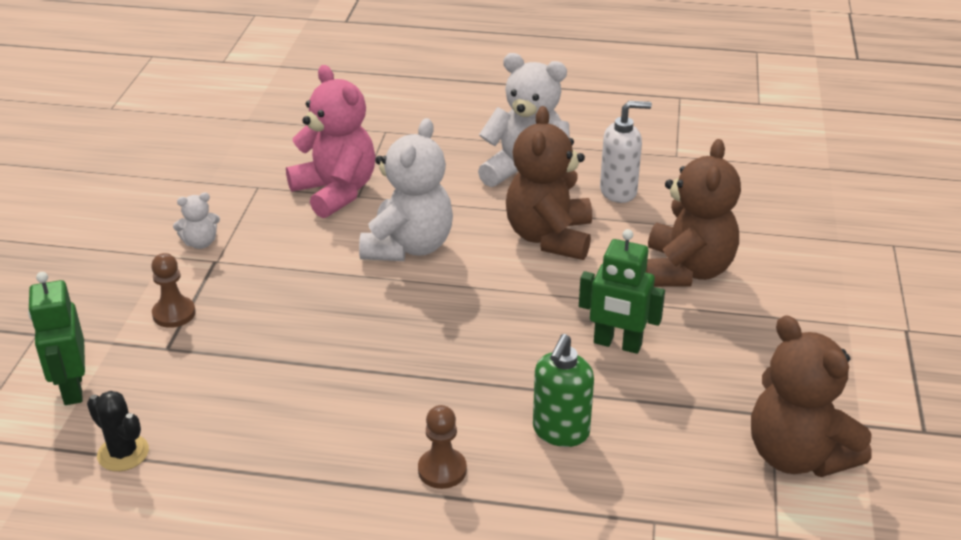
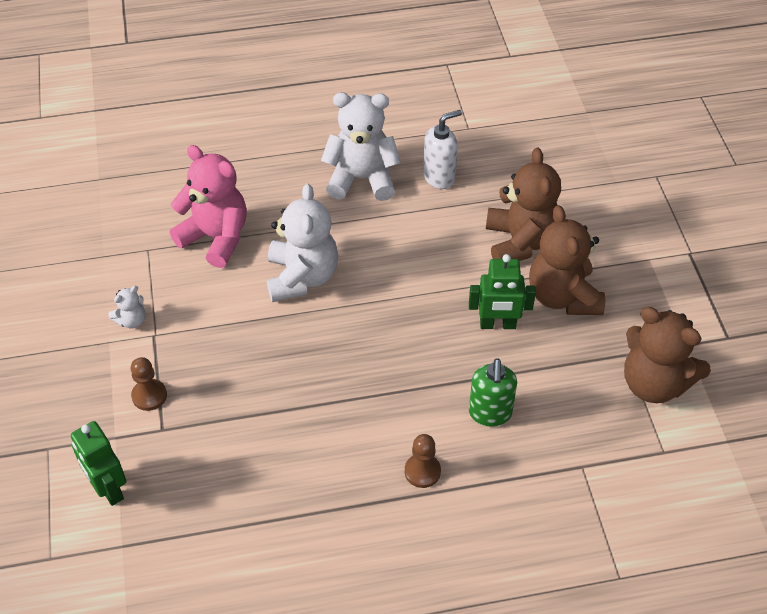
camera: 20 degrees left, 15 degrees up
(123, 453) = (182, 532): black cactus -> none
(549, 237) = (406, 238): brown teddy bear -> brown teddy bear (563, 296)

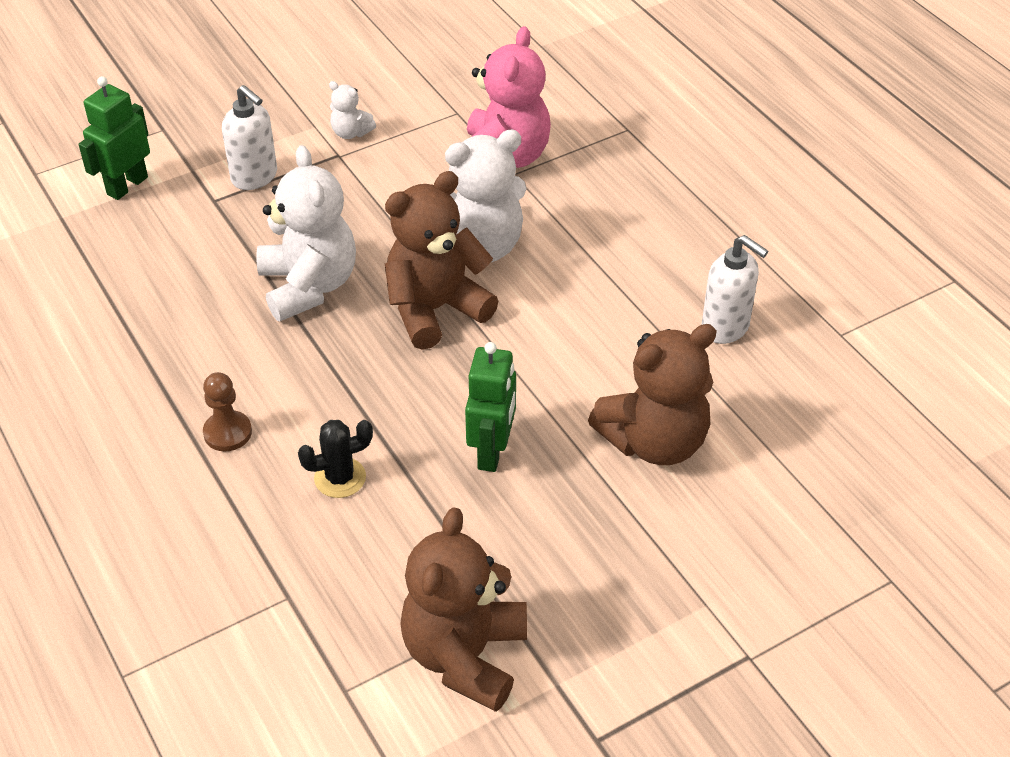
camera: 70 degrees right, 5 degrees down
(149, 396) = (255, 177): brown pawn -> white soap dispenser
(361, 179) = (674, 253): white teddy bear -> white teddy bear (309, 286)
(490, 413) = (340, 478): green soap dispenser -> black cactus
(497, 324) = (492, 451): green robot -> green robot turned 150 degrees counterclockwise
(563, 296) = (577, 512): brown teddy bear -> brown teddy bear (435, 309)

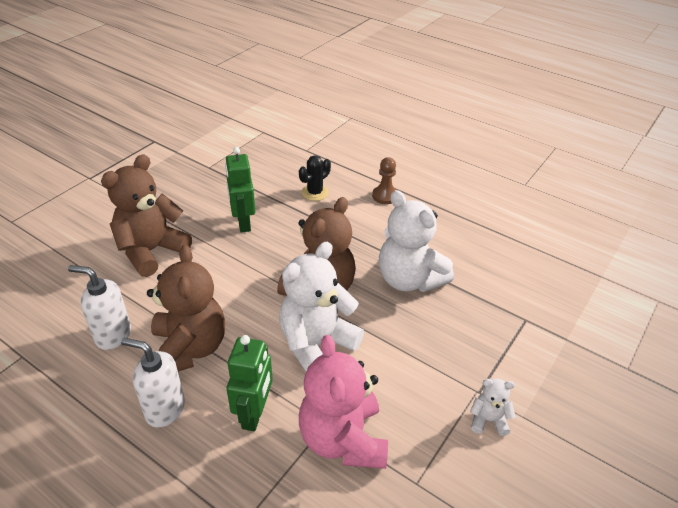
camera: 155 degrees right, 5 degrees down
(127, 186) = (592, 311): green robot -> green robot (254, 413)
(255, 177) = (518, 348): white soap dispenser -> white soap dispenser (164, 409)
(465, 655) = (219, 150): brown teddy bear -> brown teddy bear (189, 349)

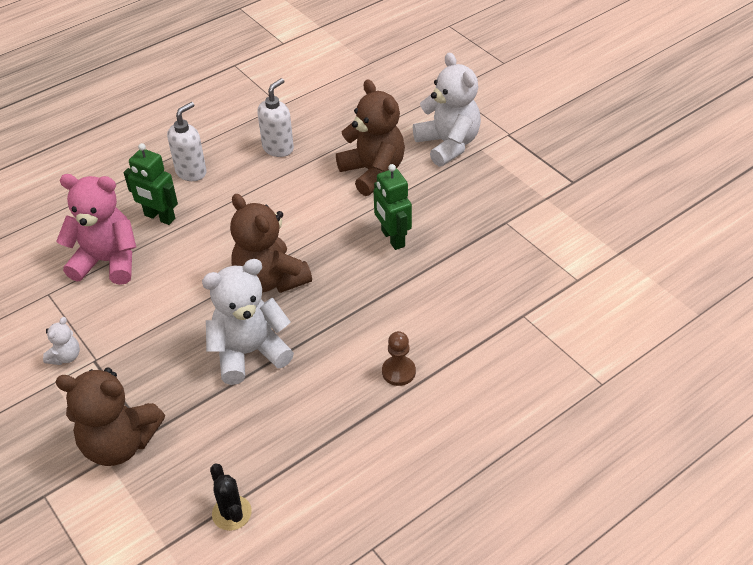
camera: 110 degrees right, 5 degrees up
(189, 349) = (242, 188): brown teddy bear -> brown teddy bear (120, 443)
(243, 223) = (392, 238): green robot -> green robot turned 120 degrees counterclockwise
(315, 193) = (427, 306): black cactus -> black cactus (231, 513)
(316, 344) = (205, 264): white teddy bear -> white teddy bear (448, 144)

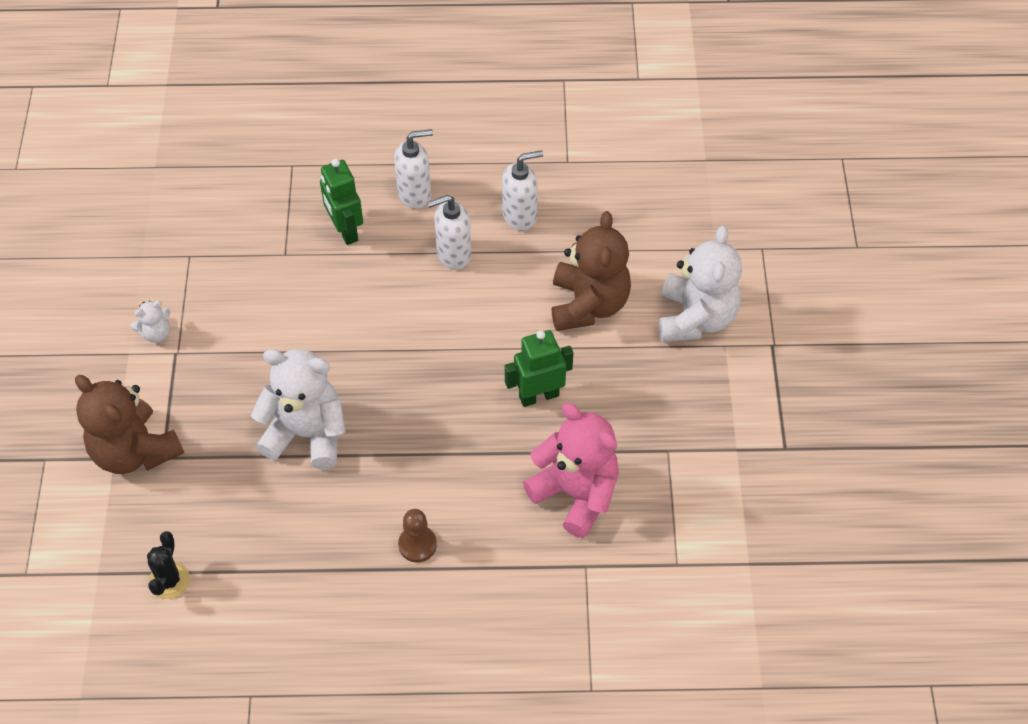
camera: 35 degrees right, 10 degrees up
(107, 261) = (263, 252): pink teddy bear -> pink teddy bear (576, 493)
(253, 192) = (453, 254): none -> white soap dispenser
(270, 279) = (387, 367): brown teddy bear -> none
(392, 238) = (538, 396): green robot -> green robot turned 60 degrees clockwise

